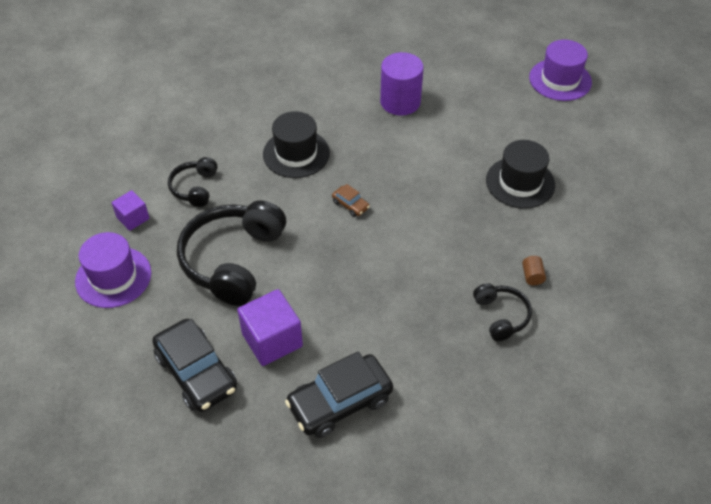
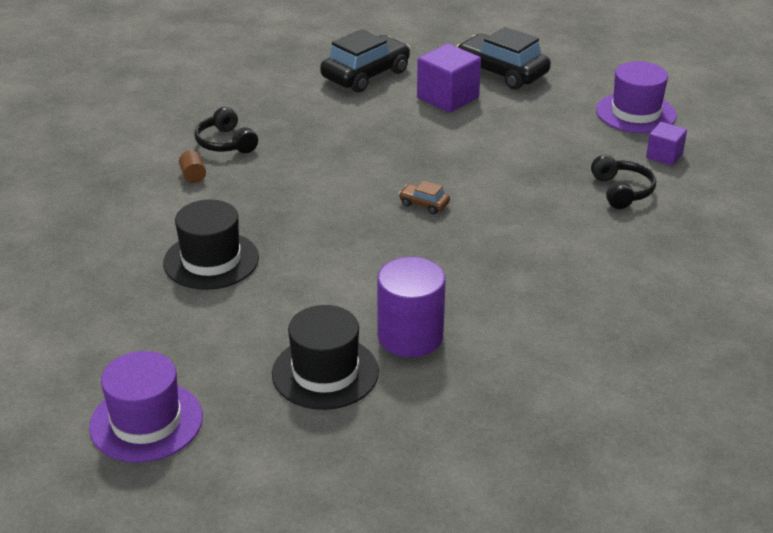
camera: 165 degrees right, 15 degrees down
(233, 260) = (526, 141): black headphones -> none
(296, 153) = (524, 244): black hat -> black hat (325, 372)

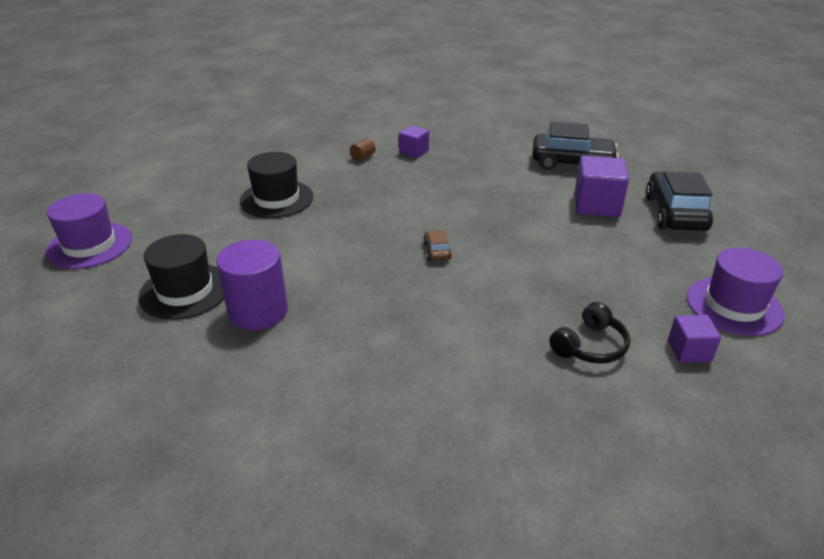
camera: 55 degrees right, 0 degrees up
(226, 143) = (413, 152): black headphones -> purple cube

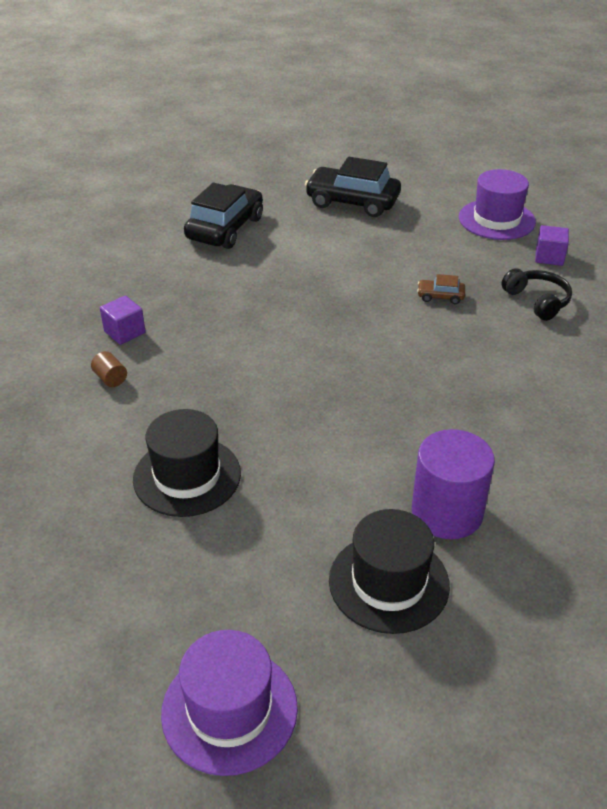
camera: 75 degrees left, 5 degrees up
(436, 251) = (367, 356): brown car -> brown car (440, 296)
(596, 205) = (319, 237): purple cube -> none

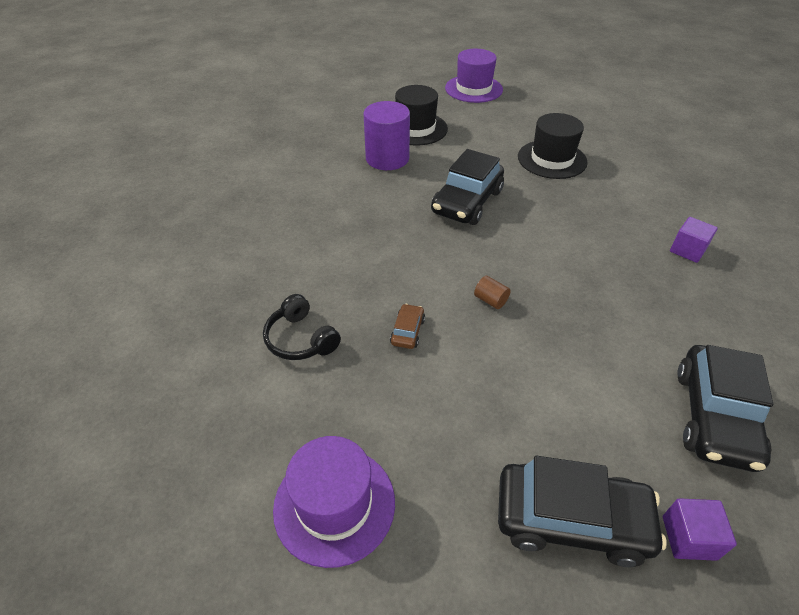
camera: 170 degrees right, 5 degrees up
(110, 378) = (658, 210): brown cylinder -> brown cylinder (490, 300)
(343, 418) = (467, 202): none -> black car
(440, 296) = (407, 331): brown car -> brown car turned 75 degrees counterclockwise
(549, 257) = (270, 420): purple cube -> purple cube (689, 537)

